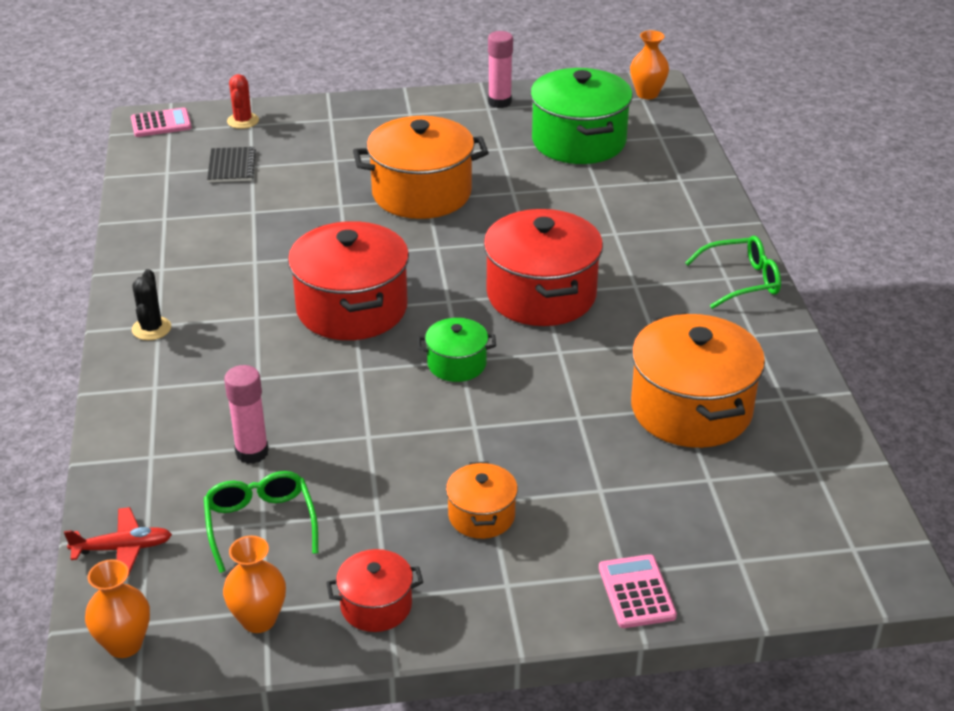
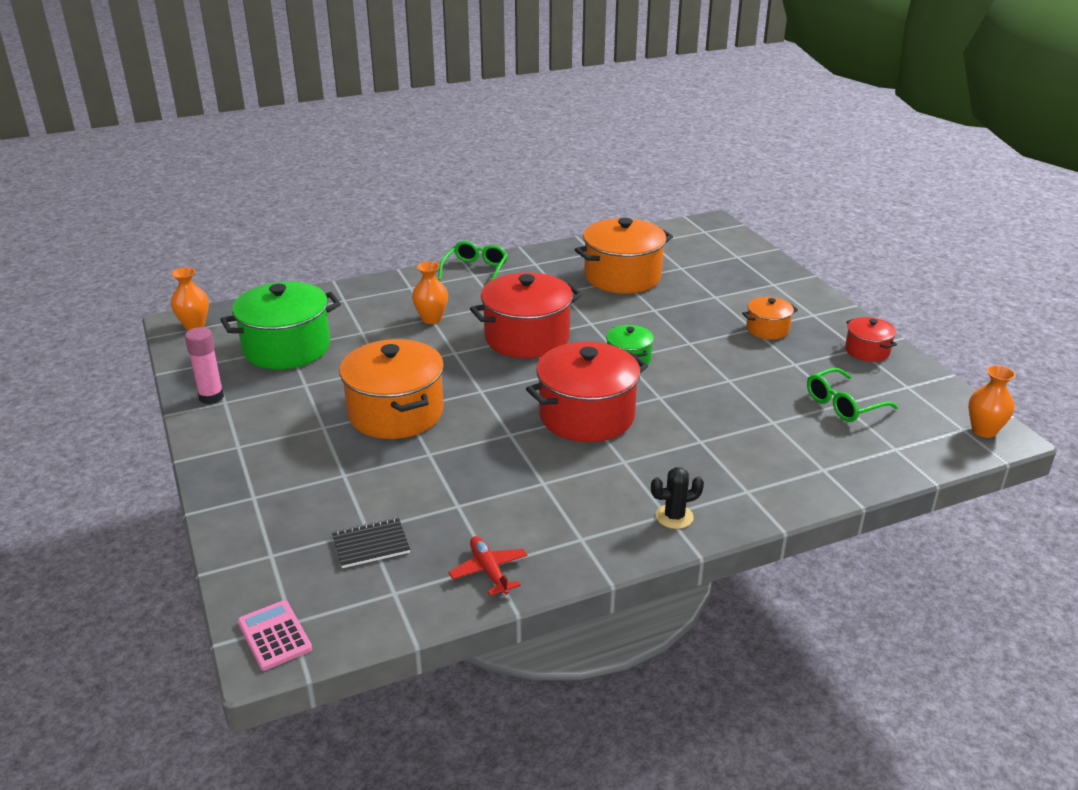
camera: 105 degrees left, 5 degrees down
(123, 548) = (915, 455): red plane -> red plane (489, 571)
(243, 121) = (262, 564): red cactus -> none
(252, 452) = (782, 424): pink glue stick -> none
(258, 620) = (916, 387): orange vase -> orange vase (431, 319)
(636, 592) = (784, 280): pink calculator -> none
(741, 281) = (475, 270): green glasses -> green glasses turned 45 degrees clockwise

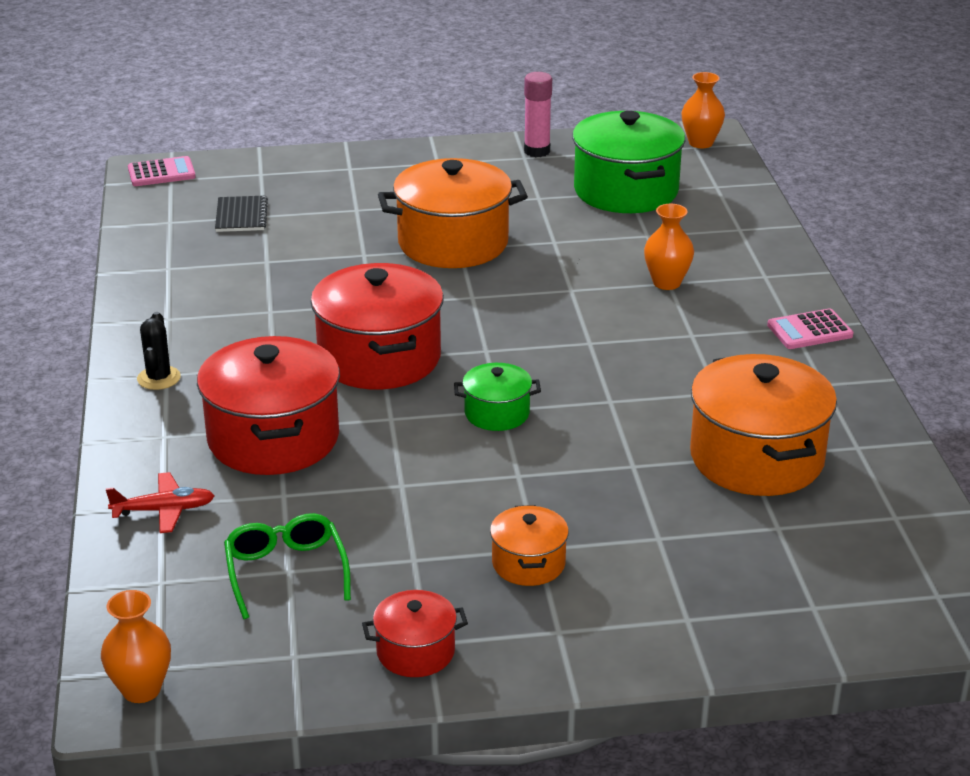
camera: 105 degrees right, 0 degrees up
(475, 270) = (809, 330): green glasses -> pink calculator
(489, 571) = (161, 266): red plane -> red plane (164, 510)
(527, 338) = (588, 344): red pot -> red pot (273, 438)

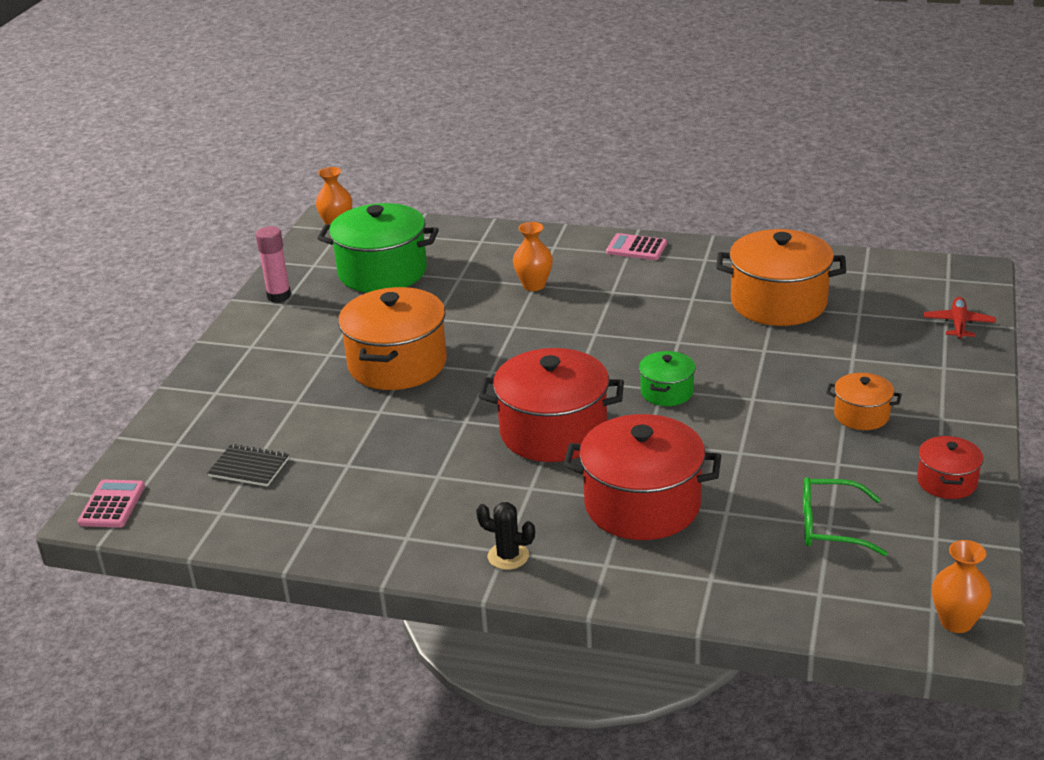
camera: 65 degrees left, 0 degrees up
(164, 510) = (719, 579): red plane -> red plane (958, 324)
(809, 330) = (636, 248): pink calculator -> pink calculator turned 105 degrees clockwise

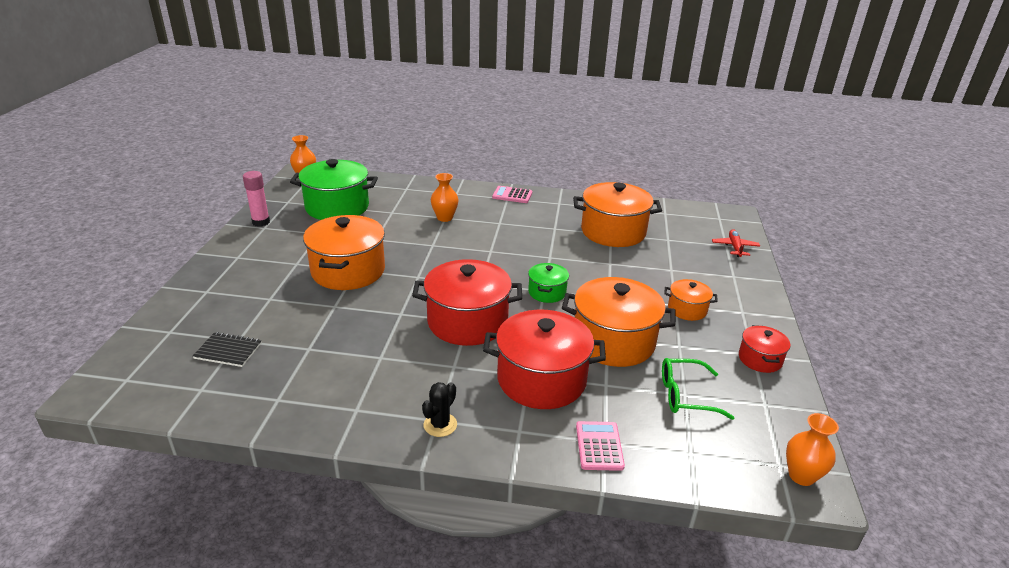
camera: 10 degrees left, 0 degrees up
(112, 504) = (108, 384): pink calculator -> pink calculator (599, 446)
(508, 556) = (440, 425): black cactus -> black cactus turned 75 degrees counterclockwise
(747, 457) = (613, 341): none -> orange pot

